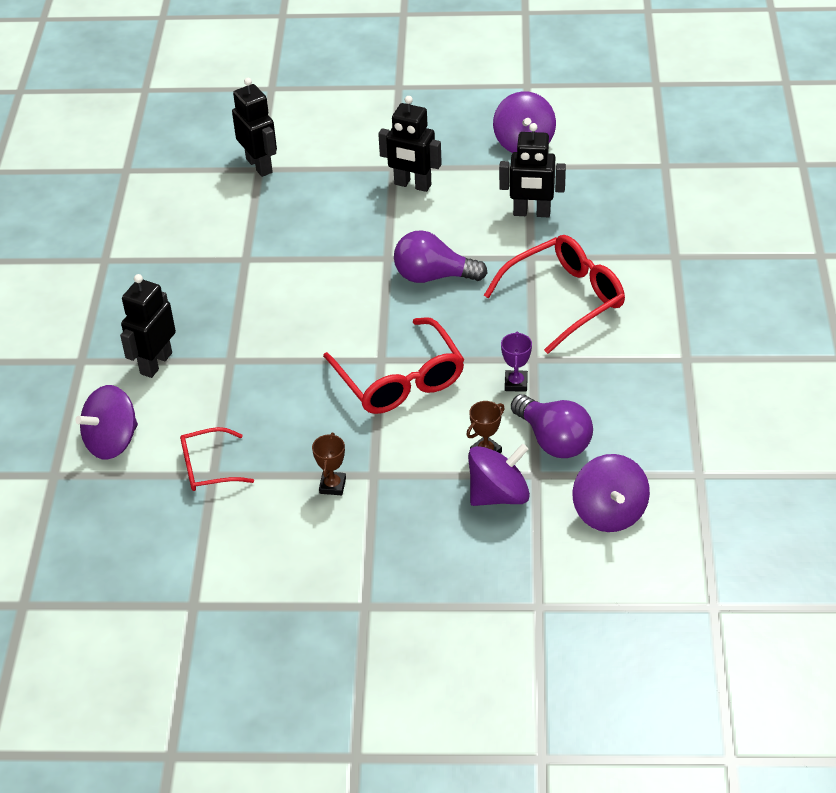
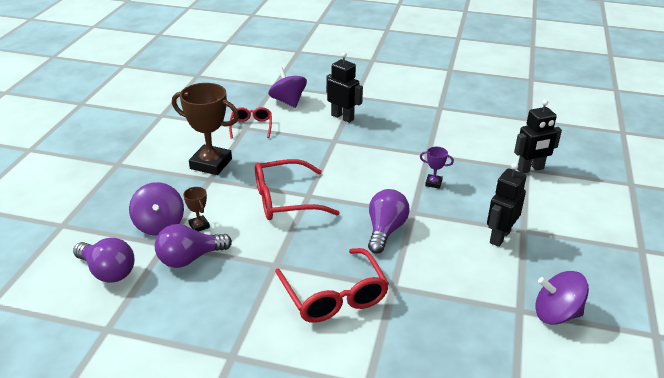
camera: 100 degrees right, 10 degrees down
(332, 486) = (211, 164): brown trophy -> brown trophy, size x2.20
(516, 383) = (254, 251): purple trophy -> purple trophy (433, 183)
(531, 213) = (451, 298): black robot -> none
(609, 512) = (108, 271): purple spinning top -> purple light bulb

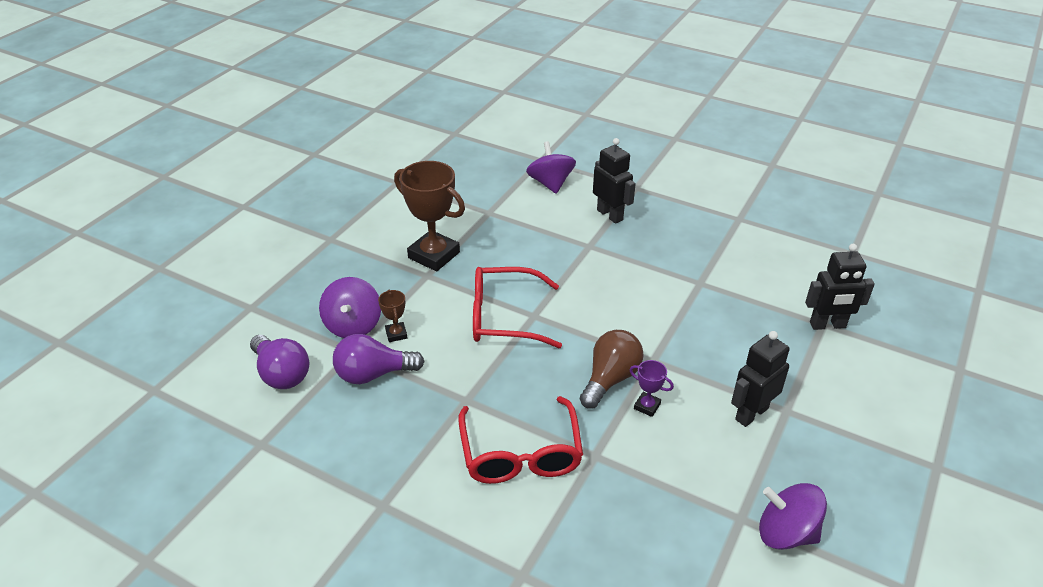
camera: 15 degrees right, 5 degrees up
(251, 126) = (496, 212): red glasses -> none
(385, 230) = (610, 379): purple light bulb -> brown light bulb
(433, 183) = (693, 324): purple trophy -> purple trophy (647, 406)

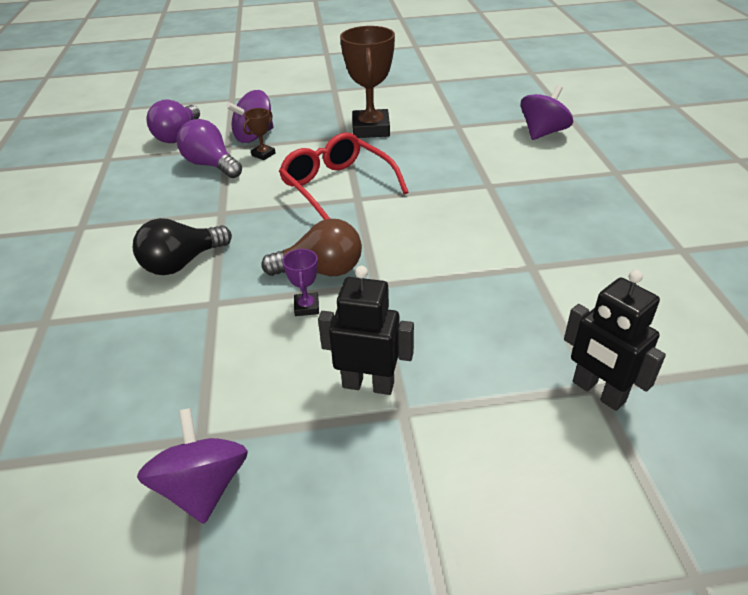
camera: 55 degrees right, 0 degrees up
(521, 453) = (182, 263): red glasses -> black light bulb
(610, 215) = (550, 176): black robot -> none

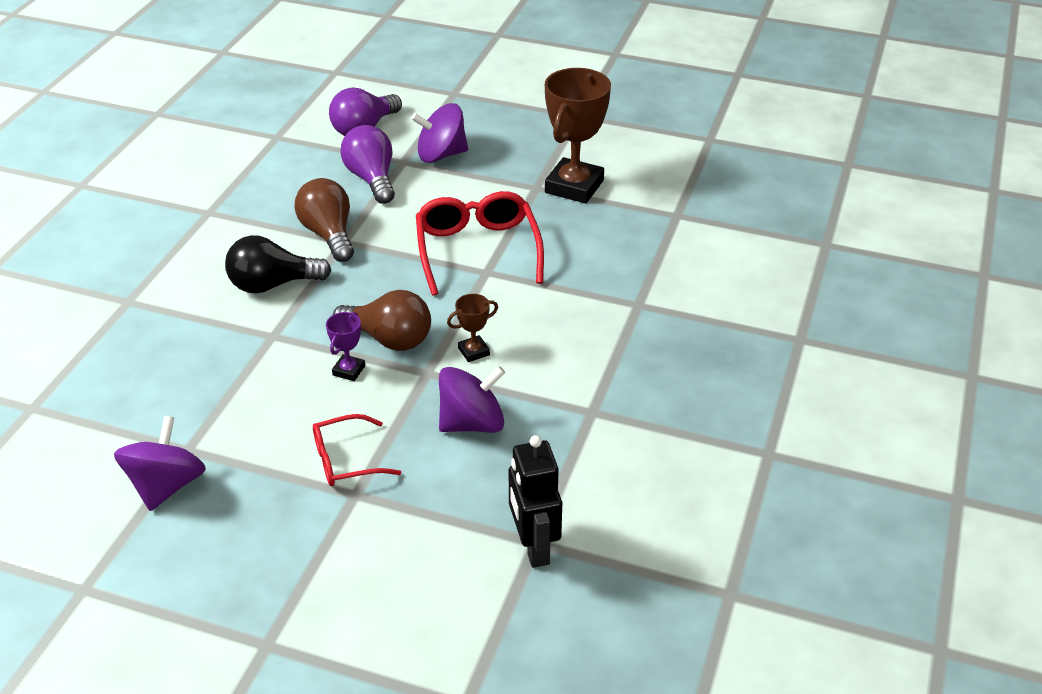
camera: 25 degrees right, 0 degrees up
(205, 212) = (329, 235): none -> brown light bulb
(263, 154) = (433, 183): brown trophy -> brown trophy (473, 351)
(368, 384) = (346, 460): black robot -> red glasses
(543, 133) = (768, 258): purple spinning top -> purple spinning top (472, 423)

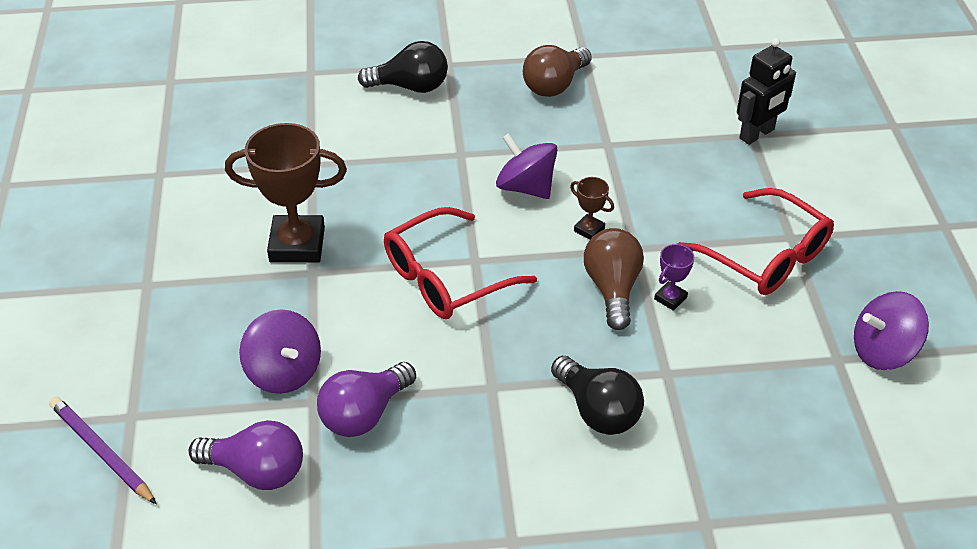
camera: 115 degrees left, 5 degrees up
(329, 235) = (488, 404): brown light bulb -> brown light bulb (555, 85)
(346, 460) = (765, 256): red glasses -> red glasses, size x1.71
(349, 370) = (670, 298): purple trophy -> purple trophy turned 45 degrees counterclockwise
(433, 79) = (102, 452): none -> purple pencil
(472, 423) = (670, 202): purple spinning top -> purple spinning top (526, 187)
(769, 301) = (410, 87): none -> black light bulb

